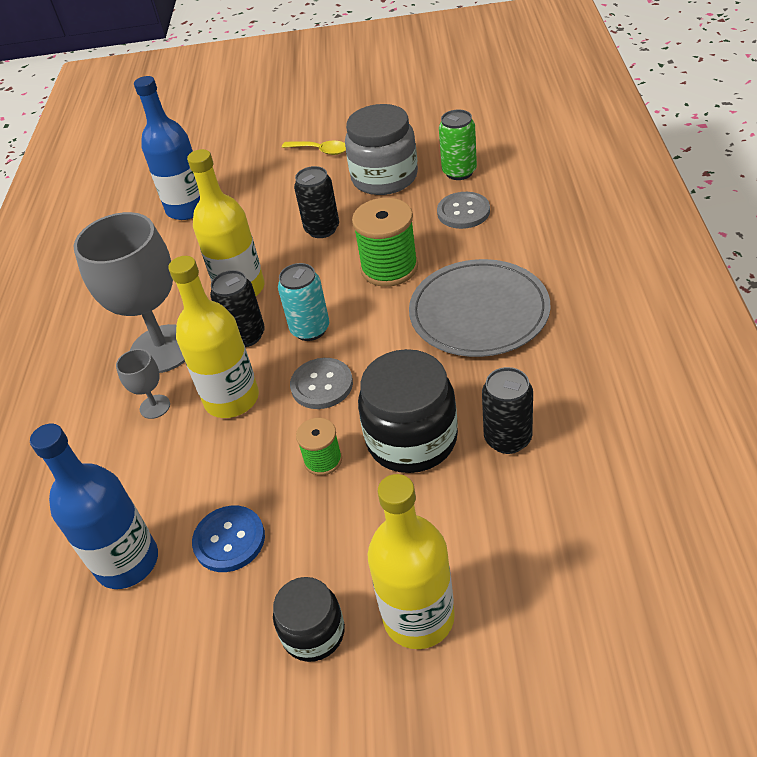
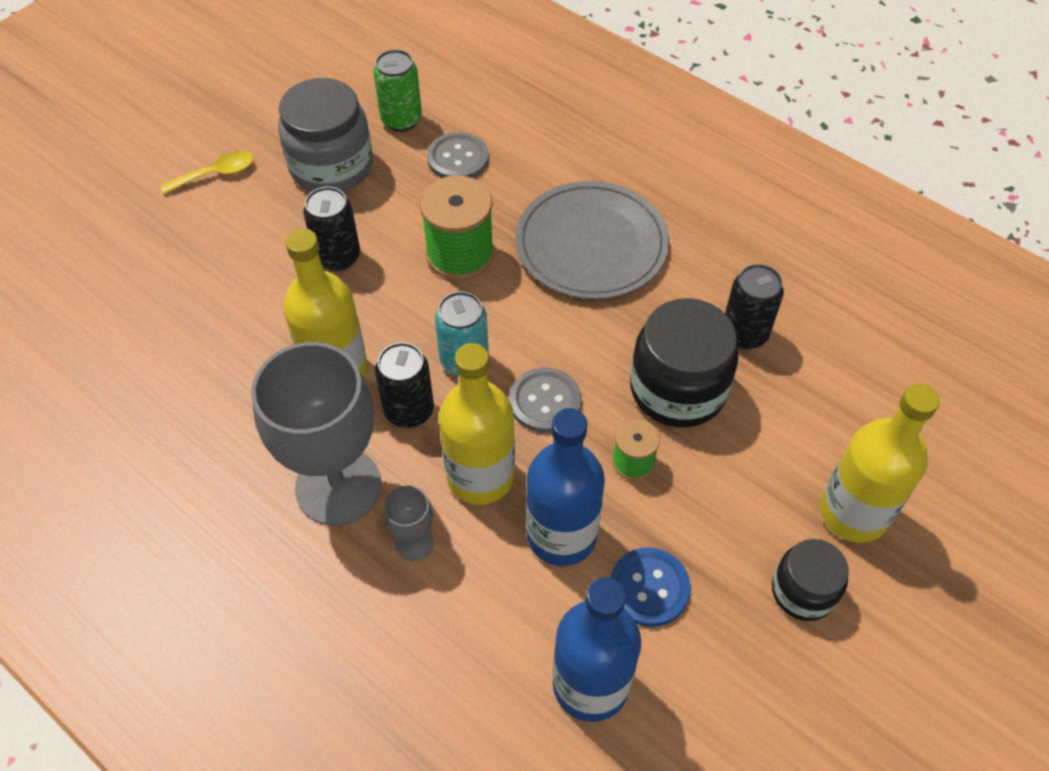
camera: 55 degrees left, 10 degrees up
(187, 208) = (141, 328): blue bottle -> blue bottle (561, 535)

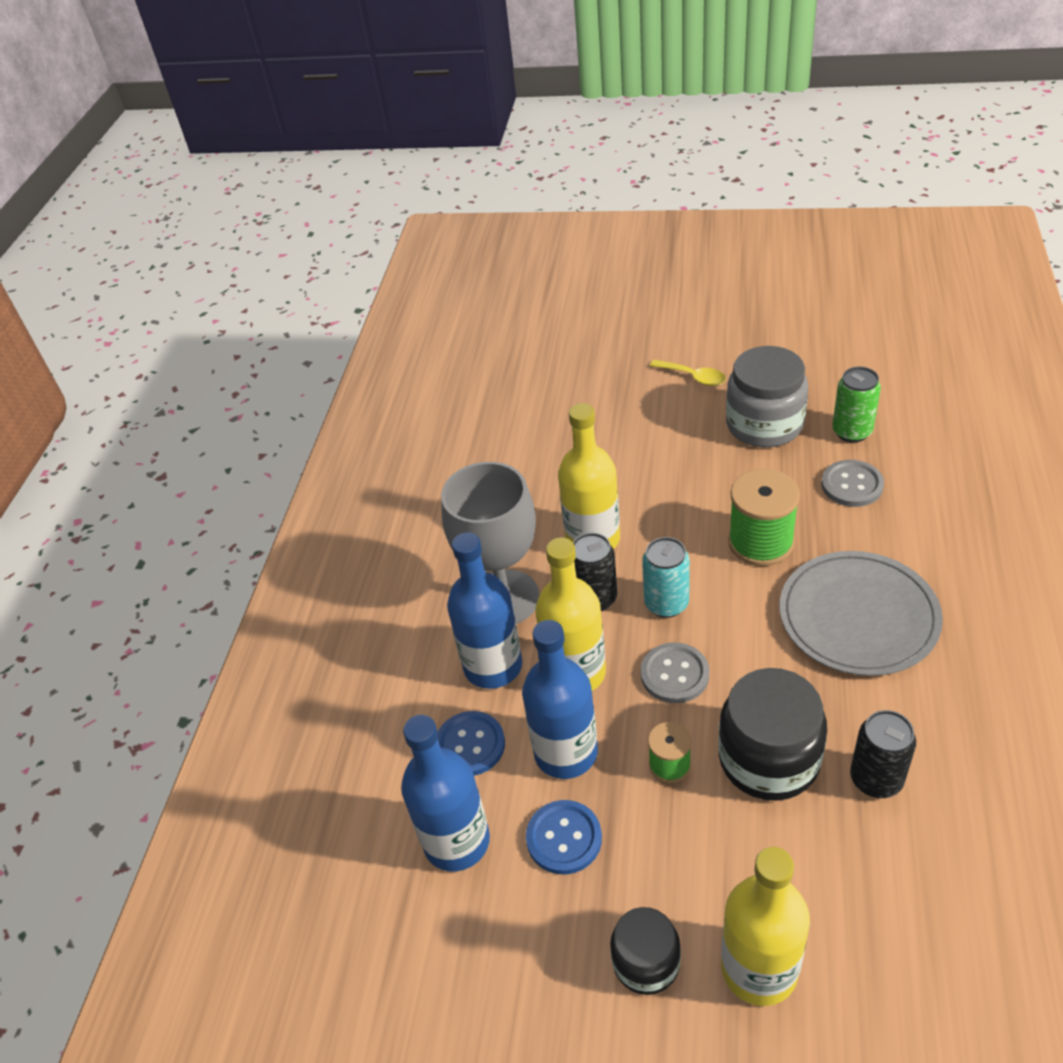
camera: 65 degrees right, 10 degrees down
(338, 257) = (688, 479): black can -> none
(414, 543) = (493, 666): grey goblet -> blue bottle
(491, 614) = (470, 745): none -> blue button

